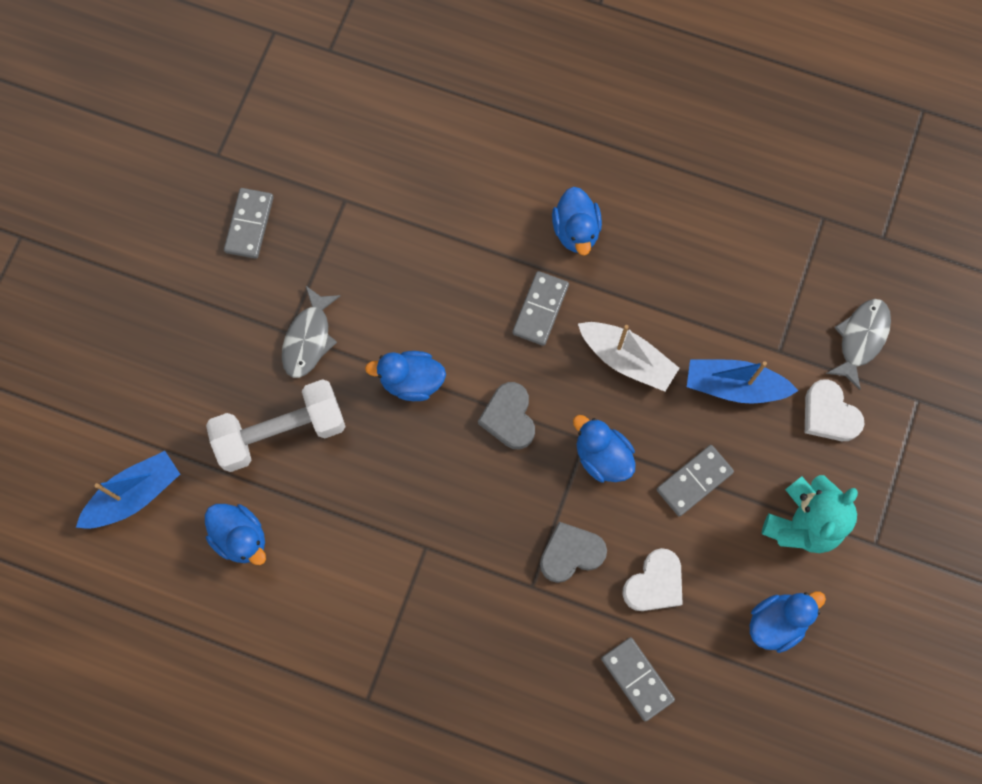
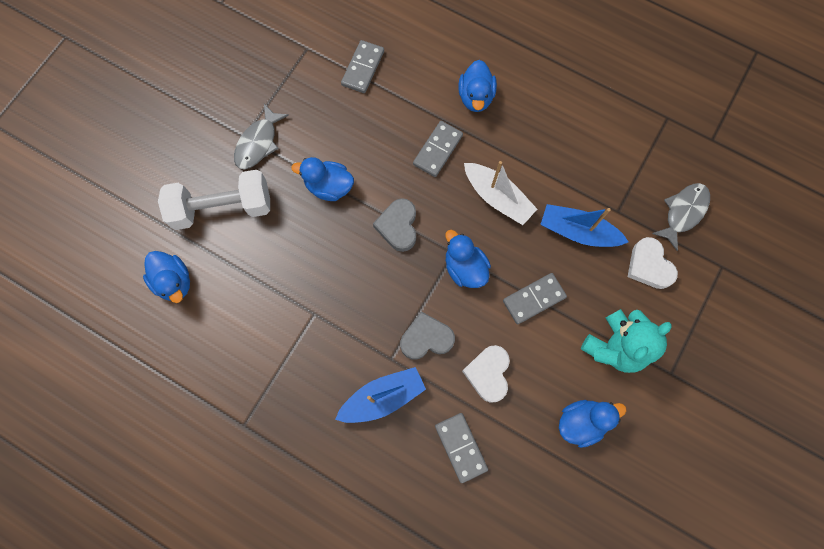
camera: 10 degrees right, 0 degrees up
(134, 495) = (102, 236): blue boat -> blue boat (383, 397)
(249, 224) = (233, 54): grey domino -> grey domino (363, 68)
(654, 583) = (488, 373): white heart -> white heart turned 135 degrees clockwise

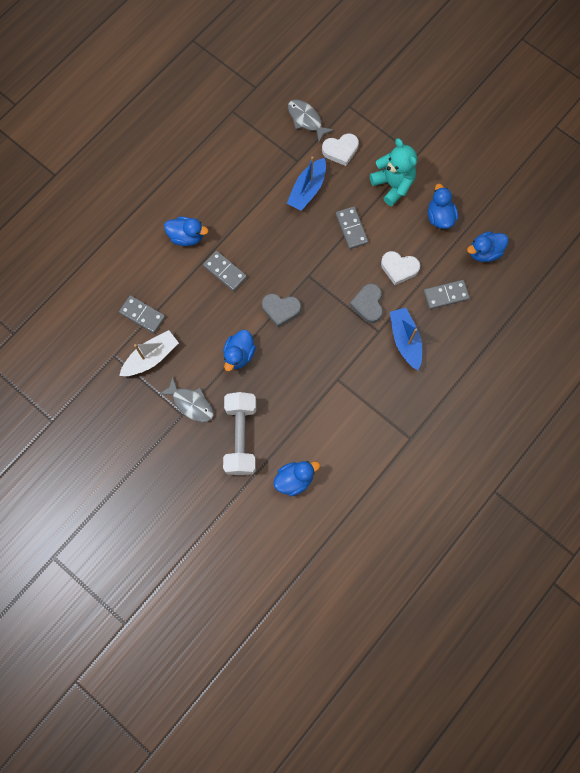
camera: 80 degrees left, 0 degrees up
(465, 268) = (321, 269): blue duck -> blue duck (484, 252)
(497, 198) = (271, 237): white boat -> white boat (151, 357)

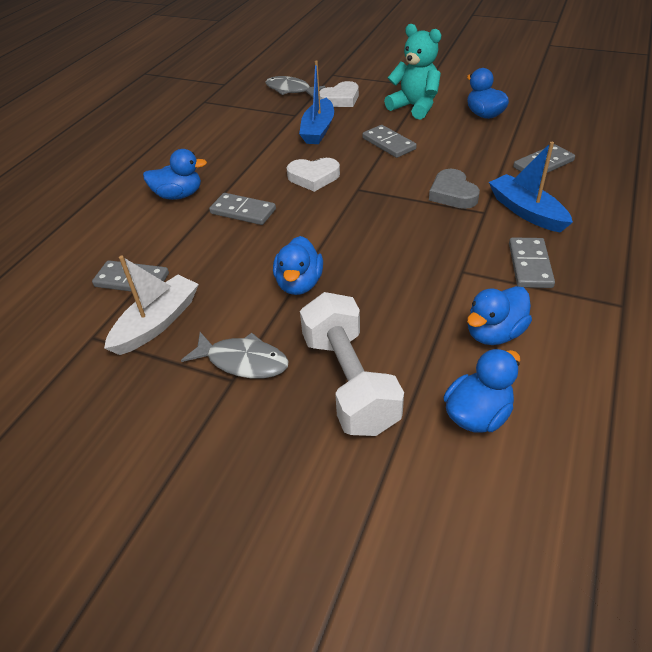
camera: 15 degrees left, 30 degrees down
(280, 310) = (338, 226): grey heart -> none
(378, 389) = (529, 265): none -> grey domino
(399, 268) = (468, 158): white heart -> white heart (313, 177)
(484, 252) = (557, 125): blue duck -> blue duck (494, 333)

